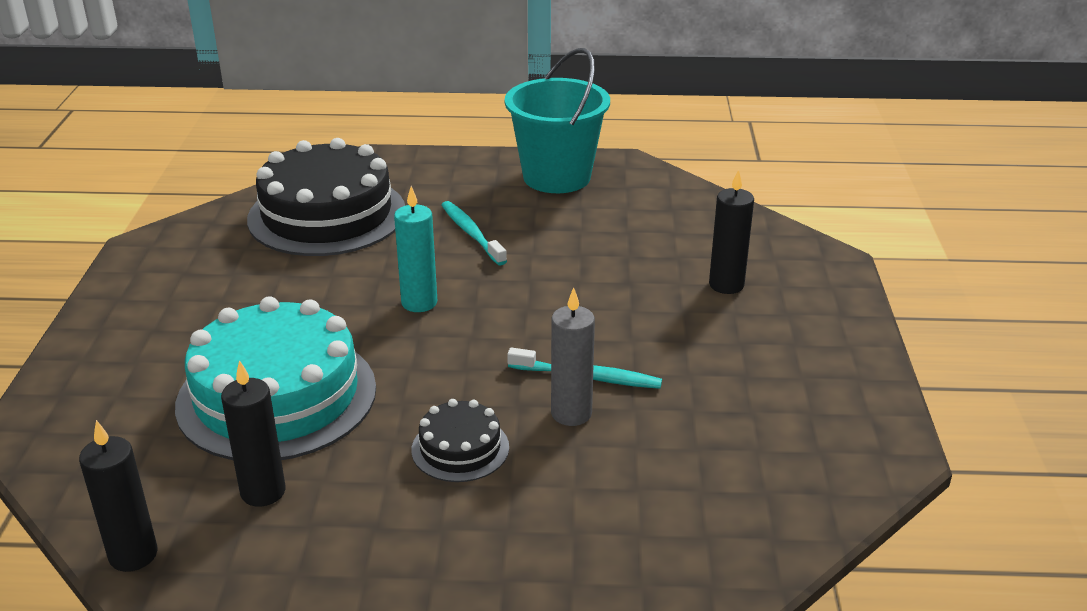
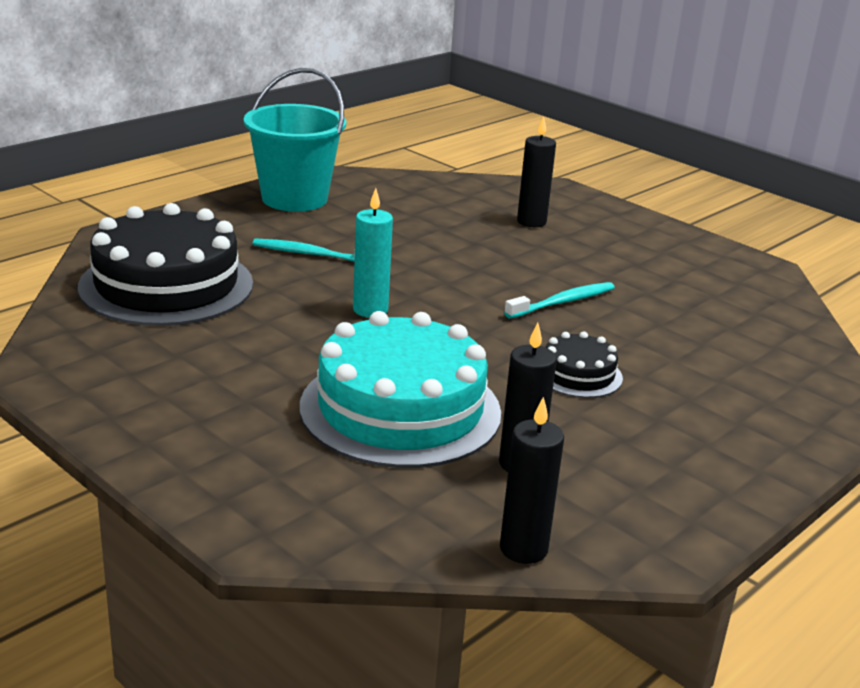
camera: 50 degrees left, 5 degrees down
(571, 413) = (595, 325): grey candle -> none

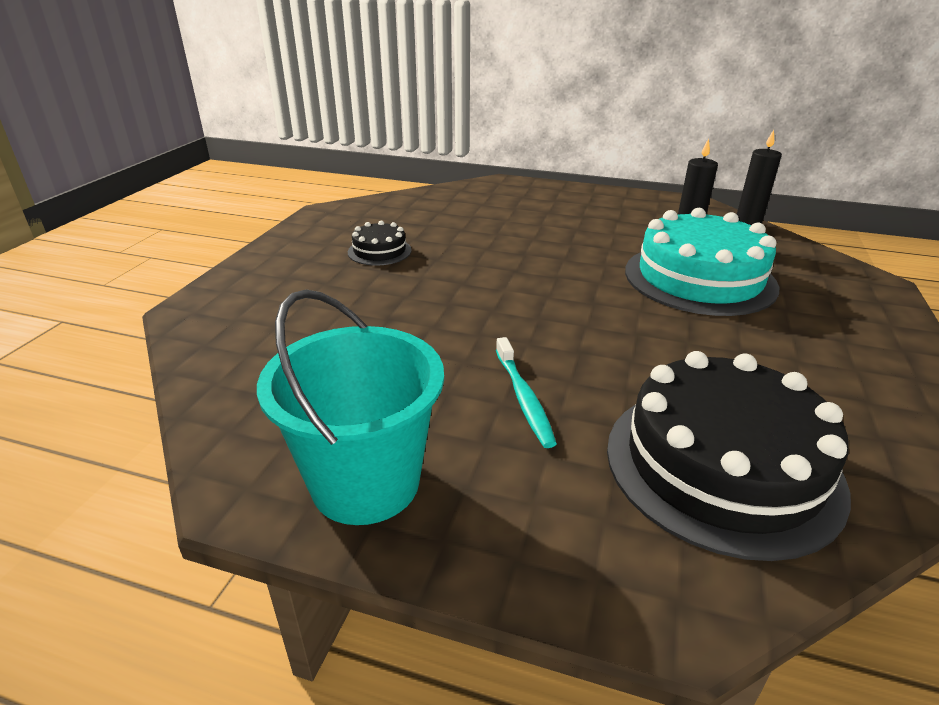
camera: 115 degrees left, 5 degrees up
(370, 310) = (591, 328): turquoise candle -> none
(531, 222) = (307, 303): black candle -> none
(563, 302) = (470, 260): turquoise toothbrush -> none
(578, 374) = (568, 239): black cake -> black cake (379, 251)

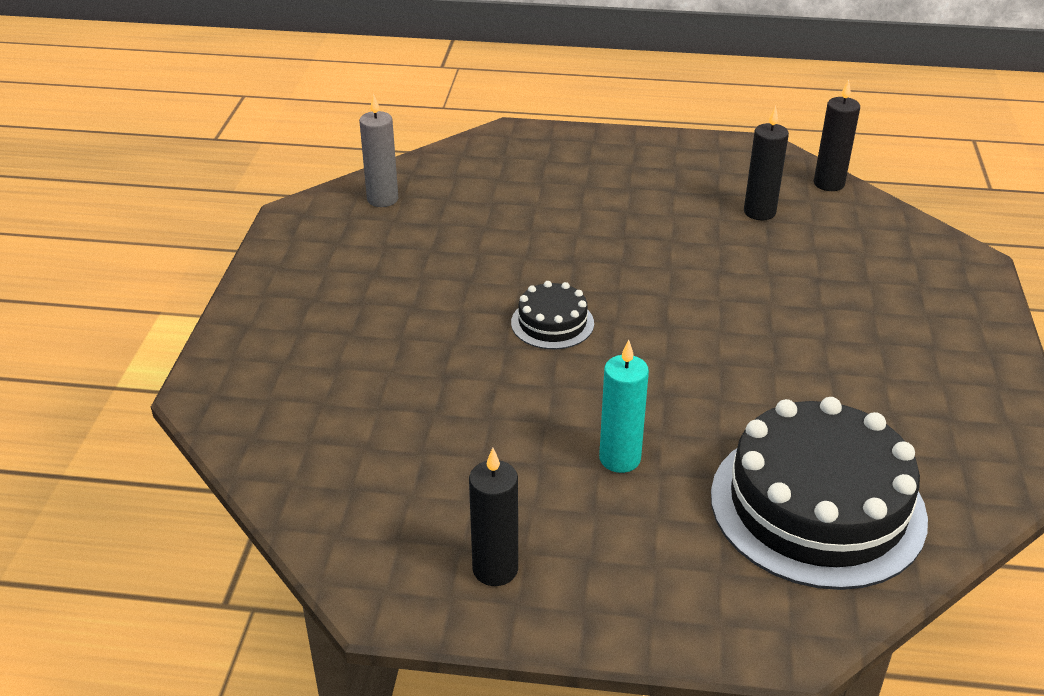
camera: 10 degrees left, 5 degrees up
(365, 483) = (495, 569): turquoise bucket -> black candle
(379, 251) = (395, 276): black cake -> black cake (552, 323)
(391, 208) = (382, 199): none -> grey candle
(523, 398) = (620, 459): turquoise toothbrush -> turquoise candle
(699, 278) = (779, 277): turquoise cake -> none

